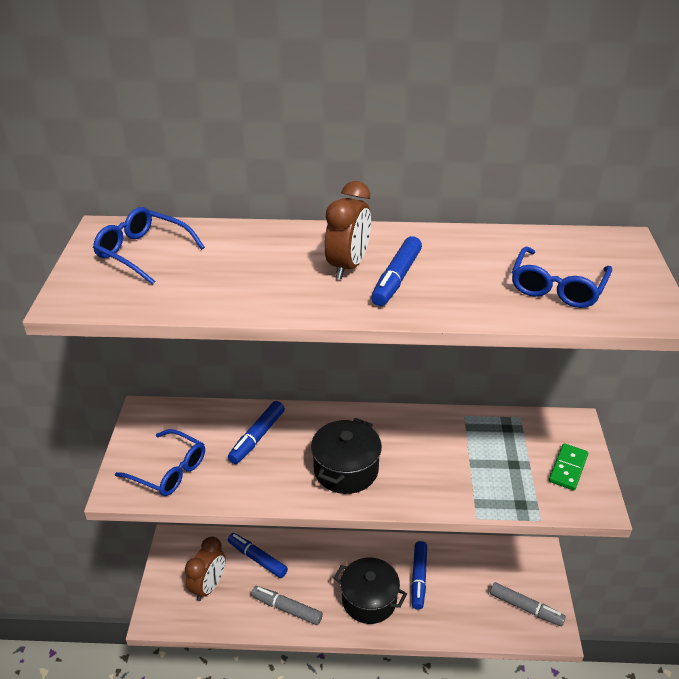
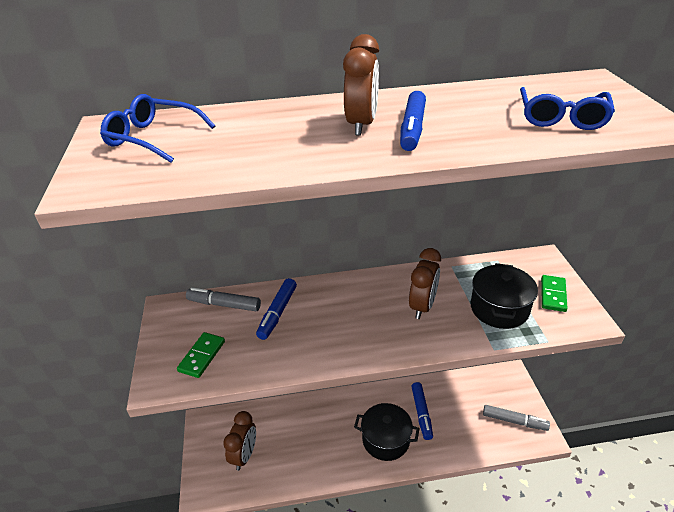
camera: 10 degrees left, 0 degrees up
(168, 470) = (202, 356): blue glasses -> green domino
(257, 559) = (281, 423): blue marker -> none
(287, 608) = (317, 461): grey marker -> grey marker (224, 304)
(346, 470) = (366, 327): black pot -> black pot (499, 308)
(415, 456) = (422, 306): none -> brown clock

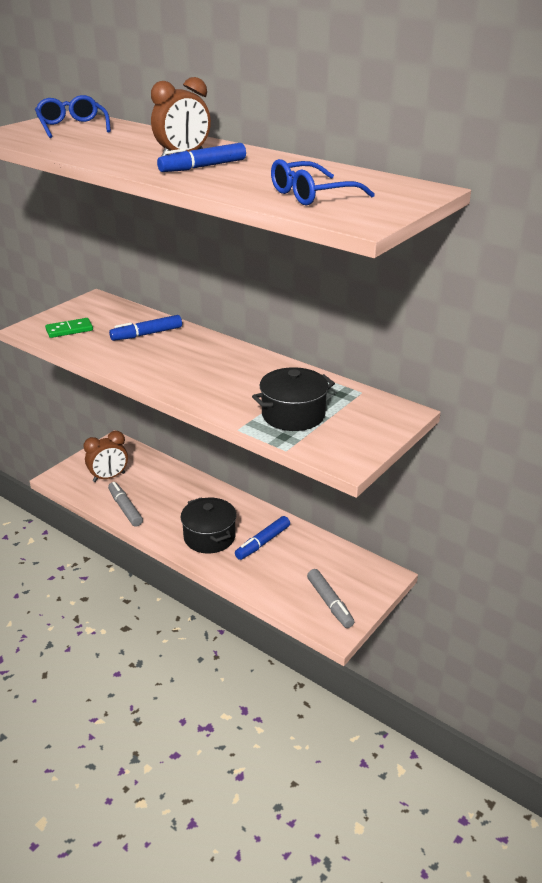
camera: 45 degrees right, 5 degrees down
(224, 304) = (126, 314): grey marker -> grey marker (125, 508)
(422, 306) = (241, 382): brown clock -> none
(553, 295) = (356, 433): green domino -> none

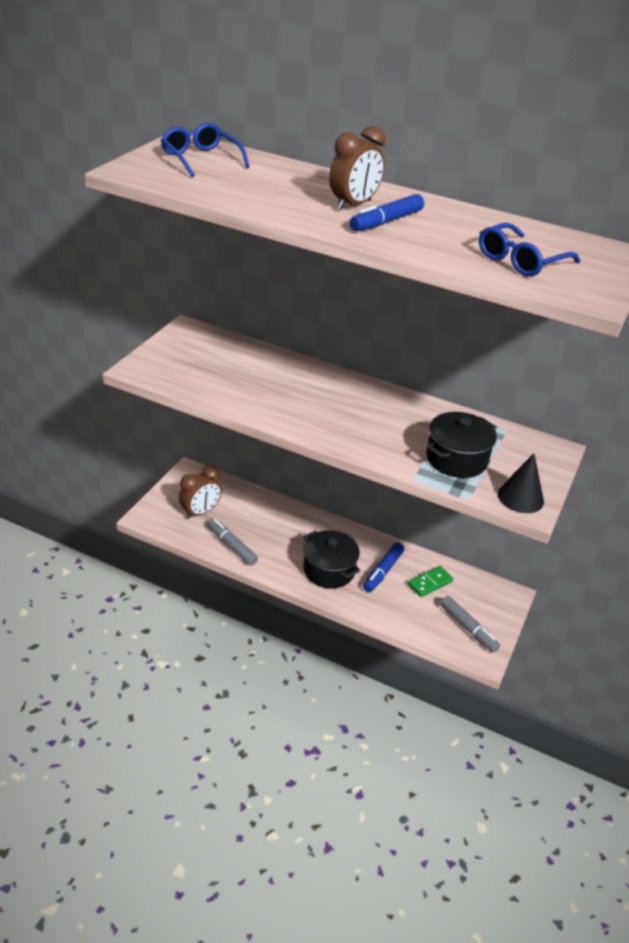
camera: 15 degrees left, 5 degrees up
(69, 330) = (181, 369): green domino -> green domino (430, 583)
(146, 334) = (265, 371): blue marker -> none
(342, 452) = (520, 497): none -> black cone

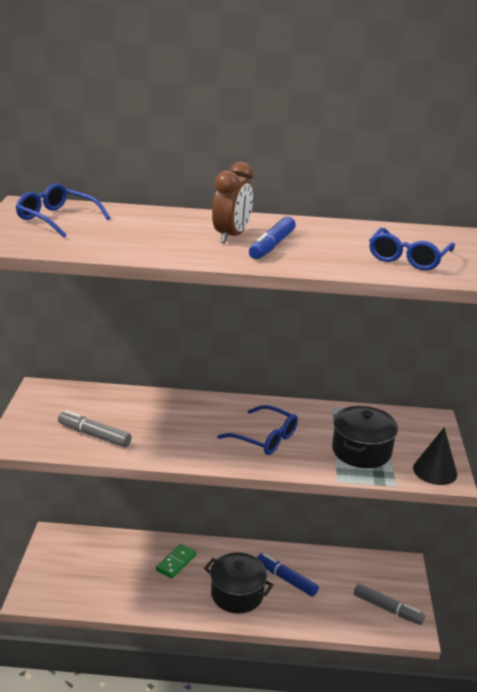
camera: 20 degrees left, 10 degrees down
(200, 512) = (83, 574): brown clock -> none
(232, 546) = (132, 600): grey marker -> grey marker (94, 435)
(367, 422) = (264, 438): none -> blue glasses
(383, 571) = (286, 579): blue marker -> blue marker turned 120 degrees clockwise
(430, 583) = (332, 576): green domino -> green domino (176, 562)

